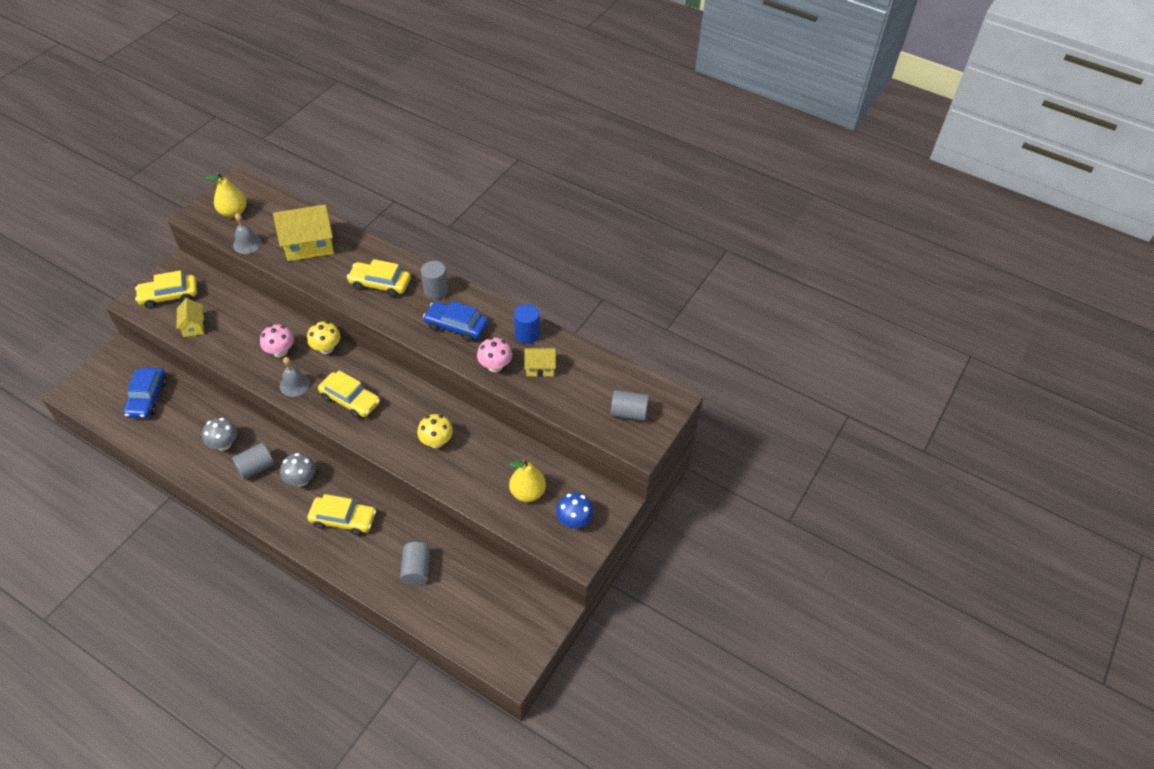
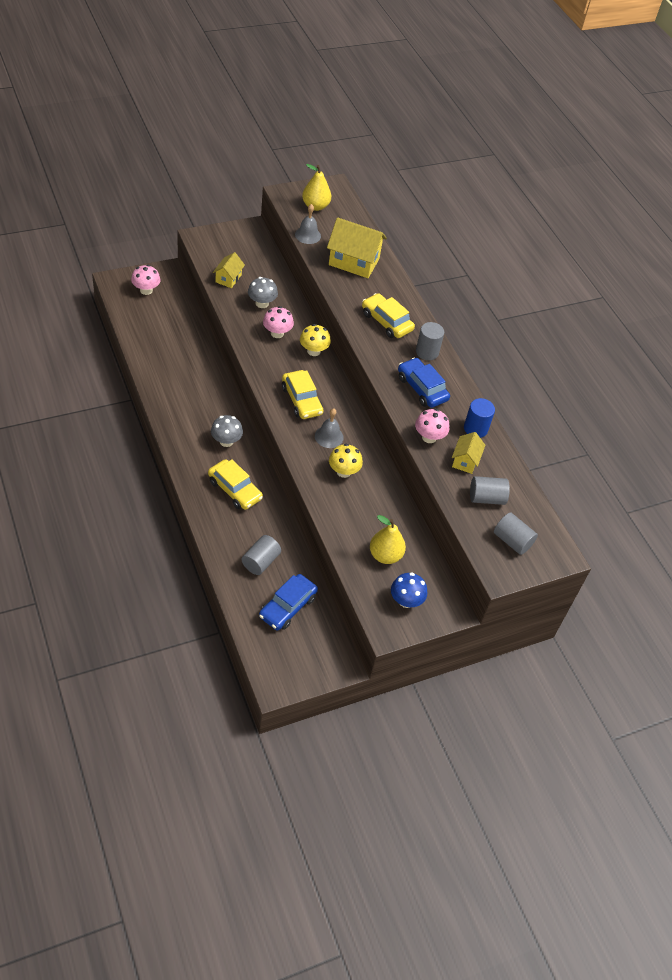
camera: 30 degrees right, 0 degrees up
(111, 383) = (146, 290): none -> pink mushroom
(147, 398) = (162, 315): blue car -> blue car (287, 607)
(169, 296) = (227, 246): yellow car -> none
(224, 444) = (191, 381): grey mushroom -> grey mushroom (262, 303)
(256, 467) = (200, 412): grey cylinder -> grey cylinder (486, 498)
(294, 384) = (269, 364): grey bell -> grey bell (329, 436)
(540, 368) = (465, 461): yellow house -> yellow house turned 75 degrees clockwise

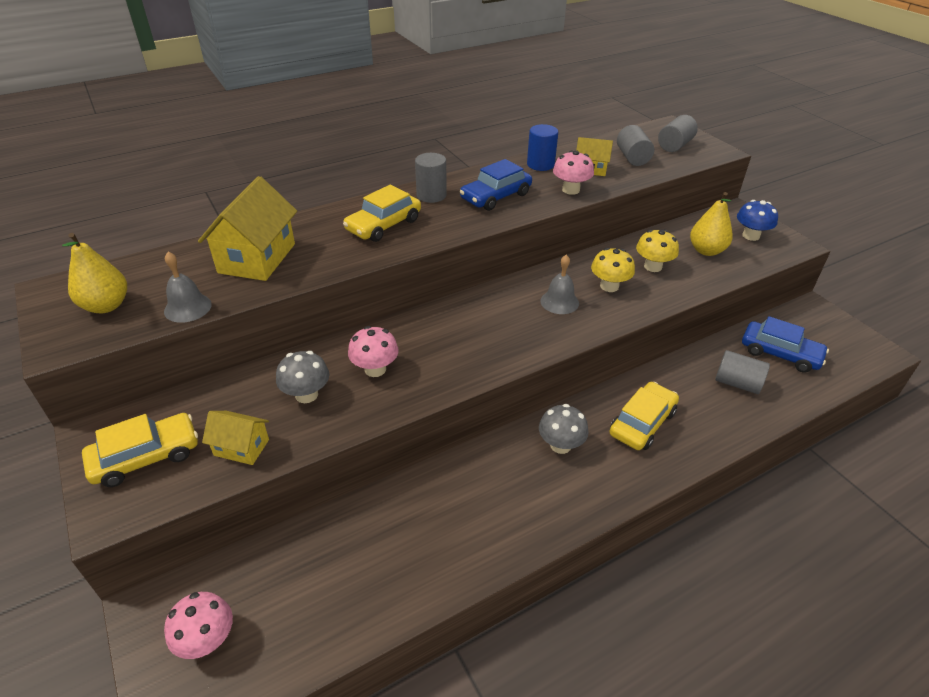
camera: 90 degrees left, 10 degrees down
(301, 400) = (506, 331): yellow car -> yellow car (146, 457)
(313, 351) = (405, 328): yellow mushroom -> yellow mushroom (653, 266)

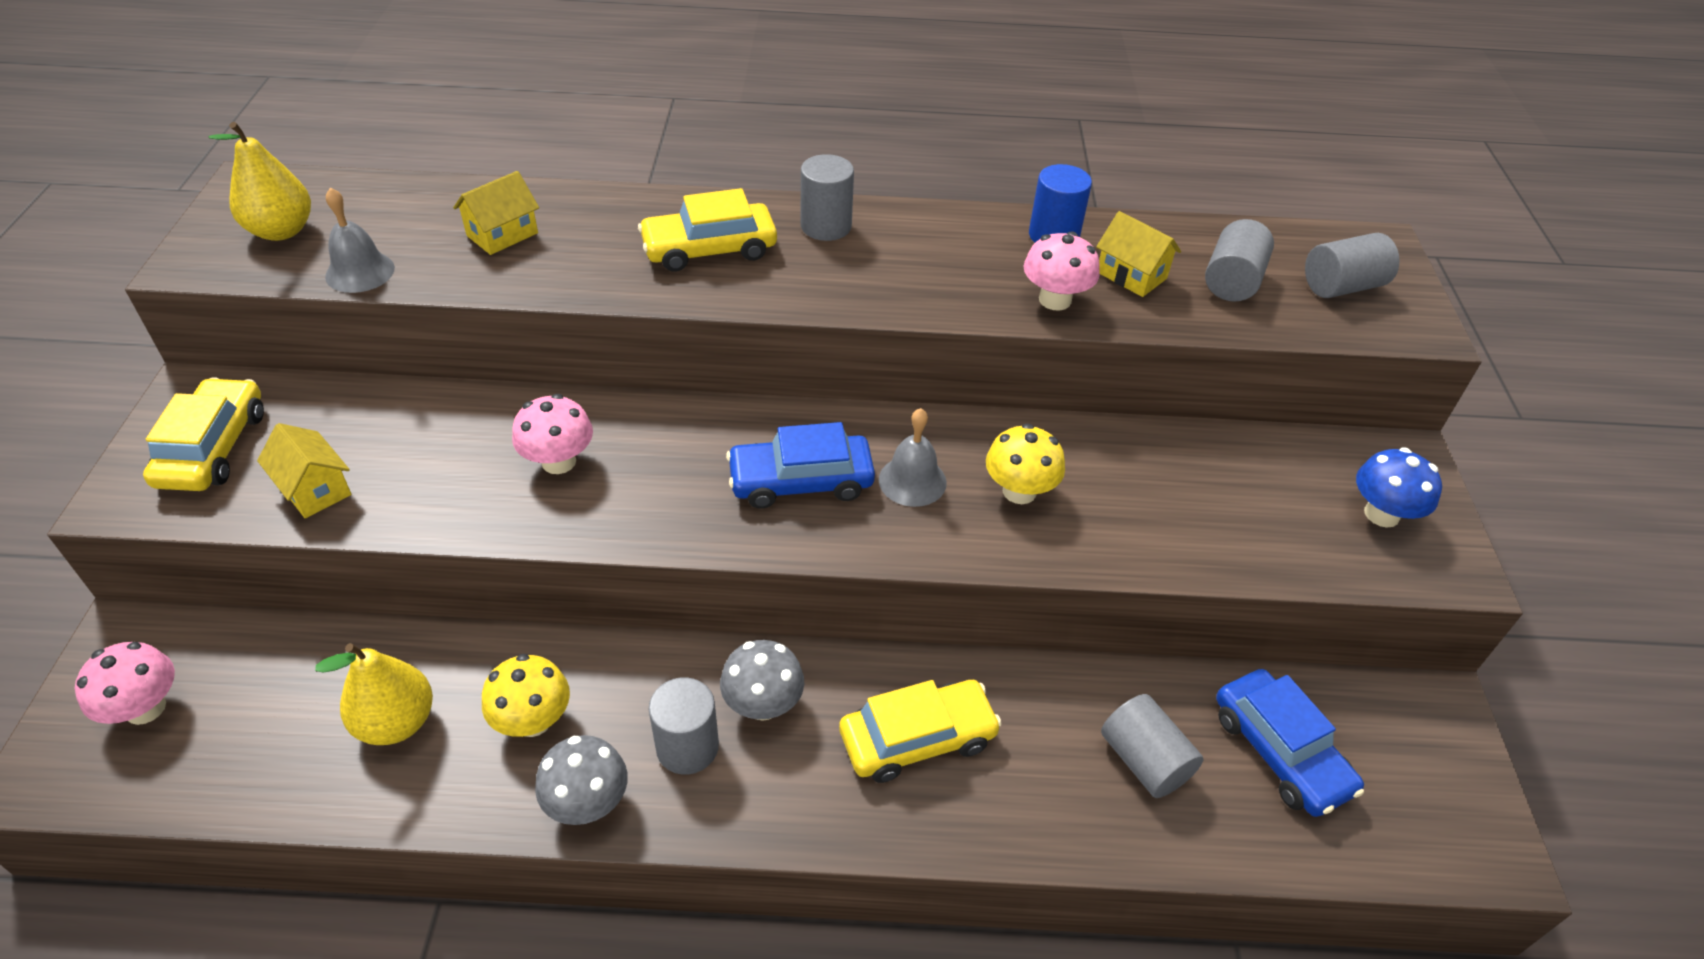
camera: 30 degrees right, 5 degrees up
(146, 457) = (213, 448): yellow car -> yellow car turned 90 degrees counterclockwise
(257, 258) = (502, 234): yellow house -> yellow house, size x0.55
(306, 395) = (446, 456): grey mushroom -> grey mushroom (587, 803)
(496, 196) = (920, 265): blue car -> blue car (801, 481)
(545, 483) = (687, 747): none -> grey cylinder
(653, 266) = (1130, 490): yellow mushroom -> yellow mushroom (533, 720)
(706, 251) = (1261, 505): yellow pear -> yellow pear (396, 722)

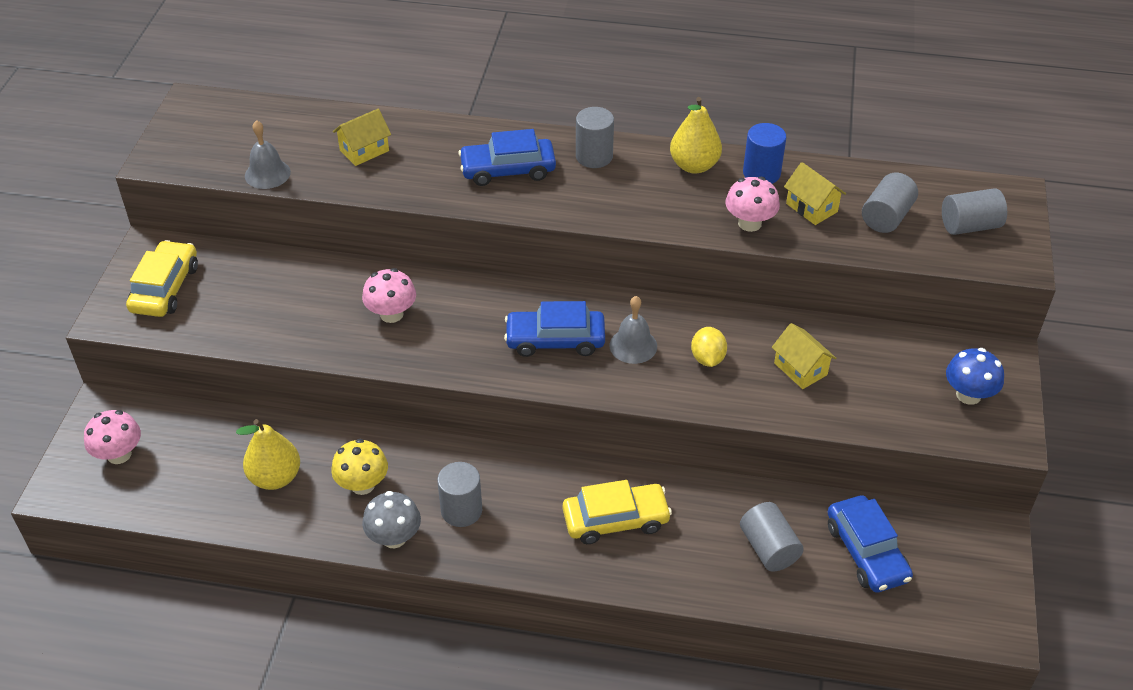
camera: 10 degrees right, 0 degrees up
(281, 231) = (215, 140): yellow pear -> yellow pear (694, 166)
(315, 489) = (231, 321): yellow house -> yellow house (800, 369)
(709, 249) = (508, 170): yellow car -> blue car
(763, 704) = (515, 489): grey mushroom -> none
(1019, 491) = (707, 358): yellow mushroom -> yellow lemon

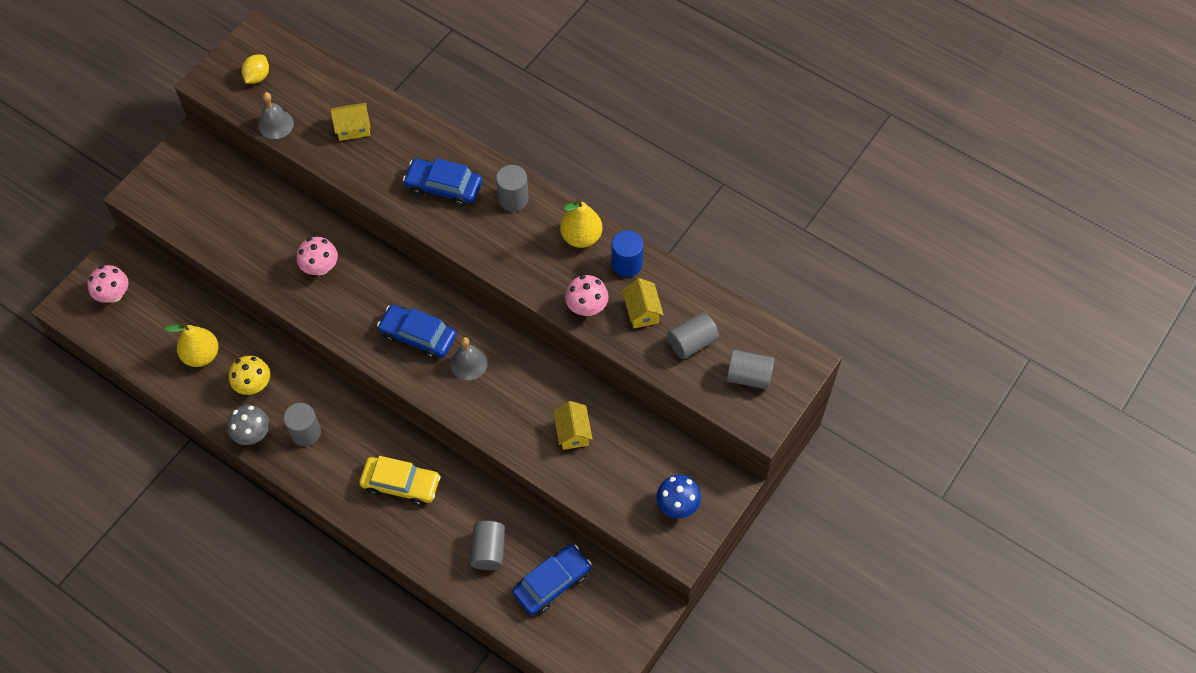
camera: 25 degrees right, 15 degrees up
(165, 288) = (183, 183): yellow car -> none
(707, 358) = (513, 396): yellow lemon -> yellow lemon (257, 77)
(866, 552) = (552, 583): blue car -> blue car turned 135 degrees counterclockwise

